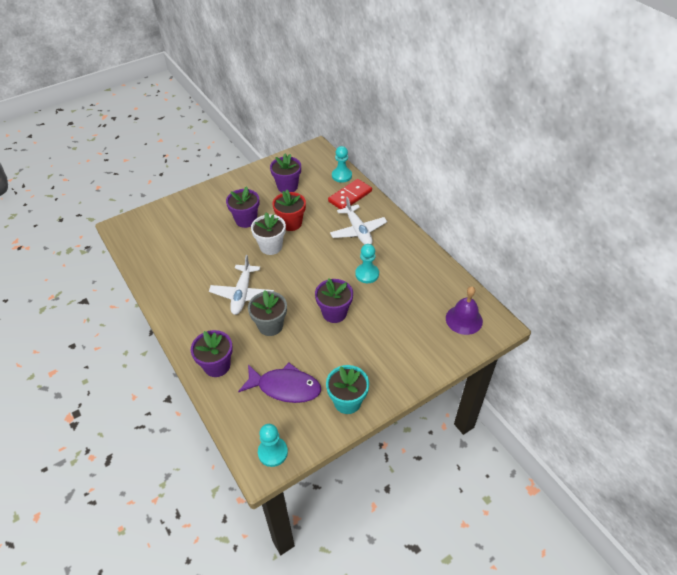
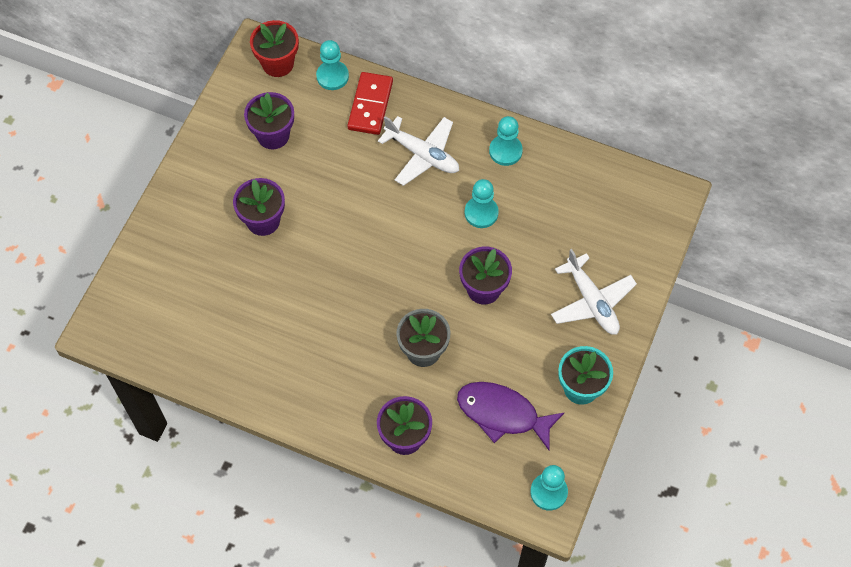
camera: 35 degrees left, 15 degrees up
(242, 294) = (354, 330): white plane -> white plane (592, 301)
(271, 246) = (331, 242): white flower pot -> none
(285, 387) = (502, 414): purple fish -> purple fish turned 135 degrees counterclockwise
(291, 223) = (327, 192): red flower pot -> red flower pot (278, 63)
(408, 251) = (505, 151): none -> turquoise pawn
(464, 319) = (632, 210): purple bell -> none

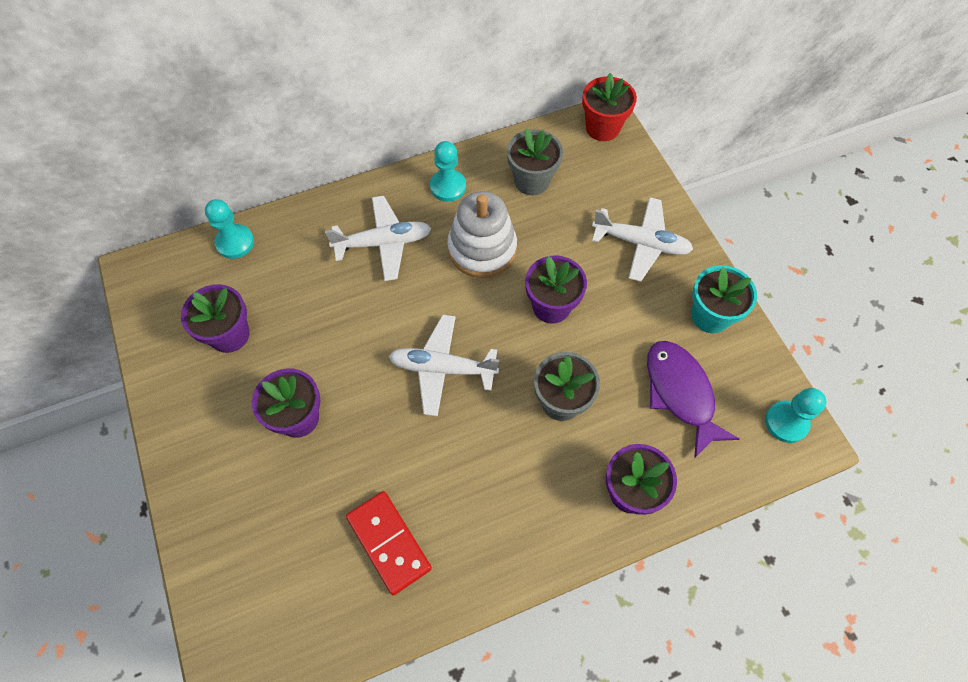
camera: 45 degrees left, 0 degrees up
(278, 63) = (171, 271): red flower pot -> red flower pot (602, 128)
(370, 105) = (295, 239): red domino -> red domino (388, 543)
(374, 266) = (442, 368): none -> white plane
(481, 213) = (482, 249): turquoise pawn -> white stacking toy
(502, 414) = (680, 393): purple fish -> purple fish turned 90 degrees clockwise
(567, 195) = (532, 181): none -> grey flower pot

